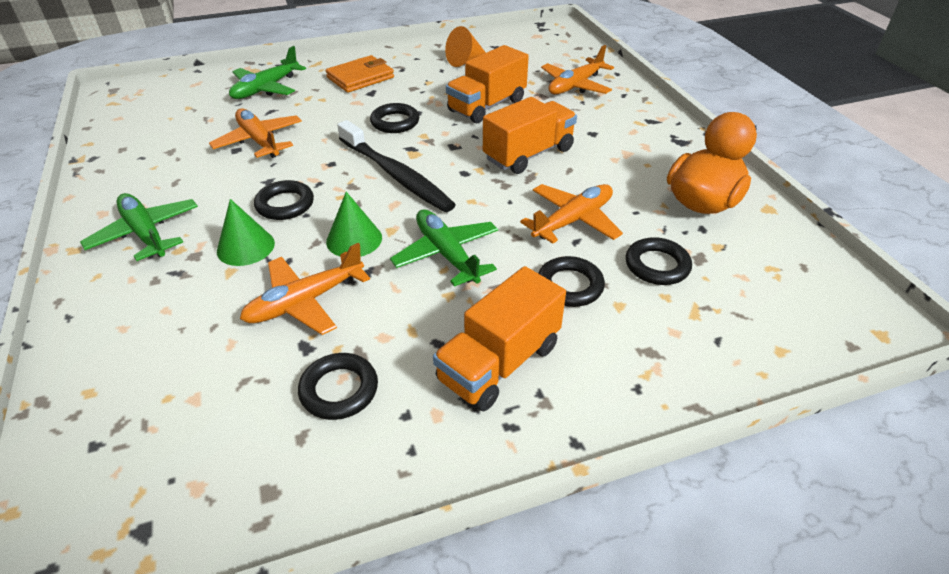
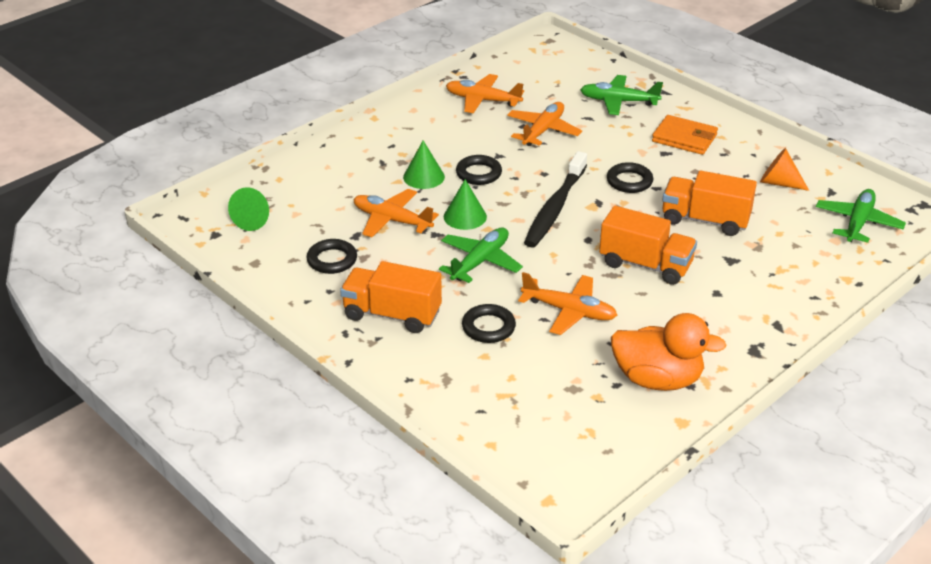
camera: 65 degrees right, 5 degrees down
(145, 233) = (407, 134): green plane -> green plane (858, 223)
(157, 458) = (254, 220): none -> green cone
(575, 86) = (800, 262): orange plane -> orange plane (482, 100)
(657, 265) = (545, 366): black ring -> none

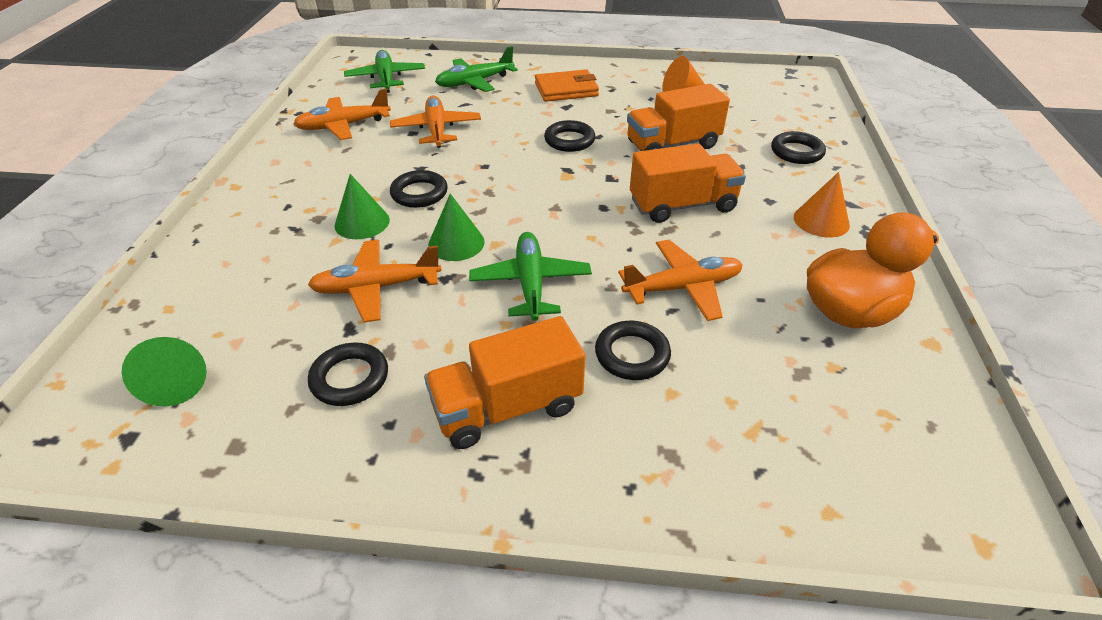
camera: 40 degrees left, 5 degrees up
(555, 208) = (535, 192): black toothbrush -> none
(733, 324) = (821, 221): none -> orange cone
(800, 271) = (796, 152): none -> black ring
(858, 223) = (774, 99): green plane -> green plane (386, 78)

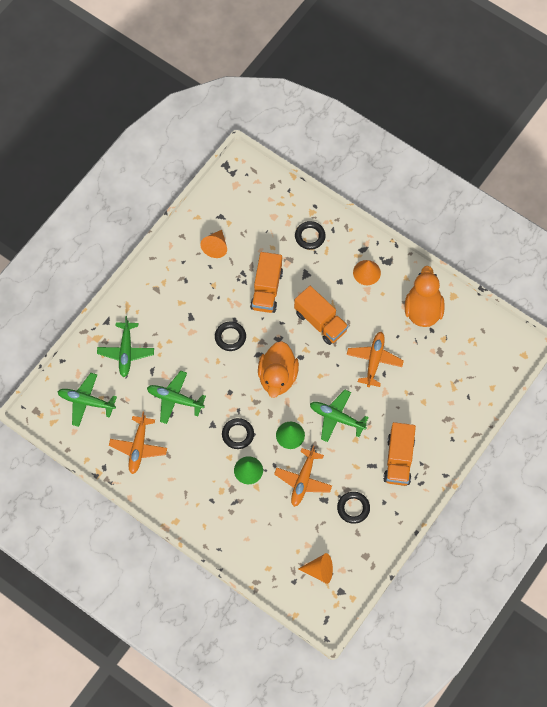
camera: 60 degrees left, 25 degrees up
(177, 382) = (319, 571): green cone -> orange cone
(436, 129) = (174, 399): orange plane -> green plane
(548, 197) = (277, 377): none -> orange duck
(566, 89) = (170, 305): orange wallet -> none
(632, 354) = (398, 403): black ring -> none
(682, 205) = (320, 322): orange truck -> orange truck turned 120 degrees clockwise

